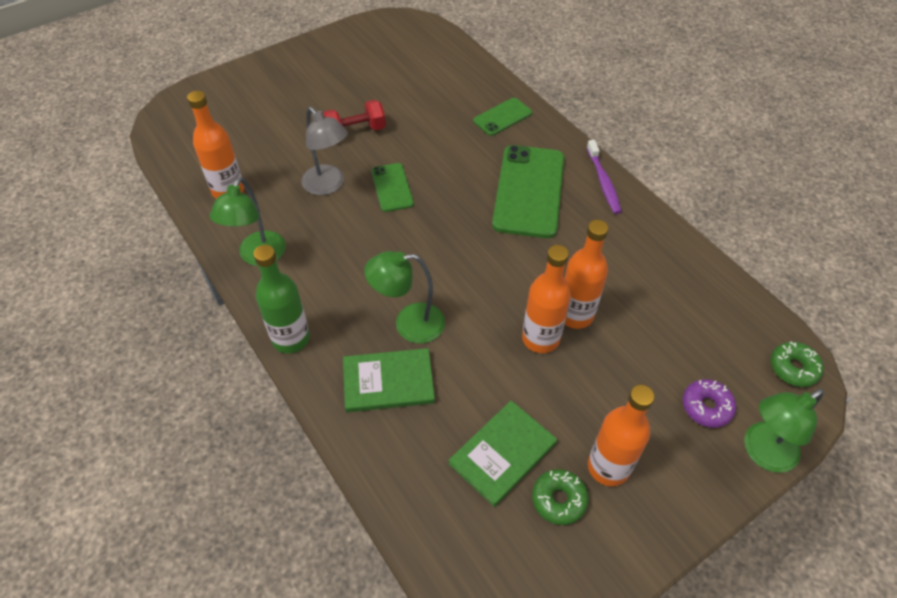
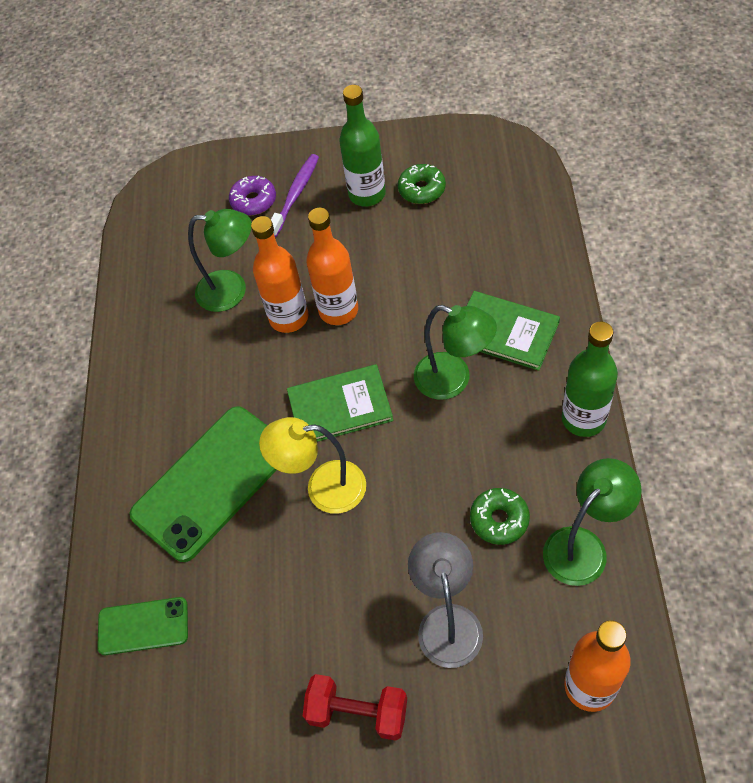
camera: 140 degrees left, 5 degrees up
(392, 187) = (367, 574): green phone -> none
(454, 217) = (323, 488): none -> yellow lamp
(502, 453) = (442, 235): green book -> green book (340, 406)
(603, 182) = (122, 452): purple toothbrush -> purple toothbrush (295, 195)
(608, 467) = (367, 194): orange bottle -> green bottle
(762, 453) = (247, 158): green lamp -> green lamp (232, 290)
(793, 368) = (157, 198): green donut -> green donut (499, 519)

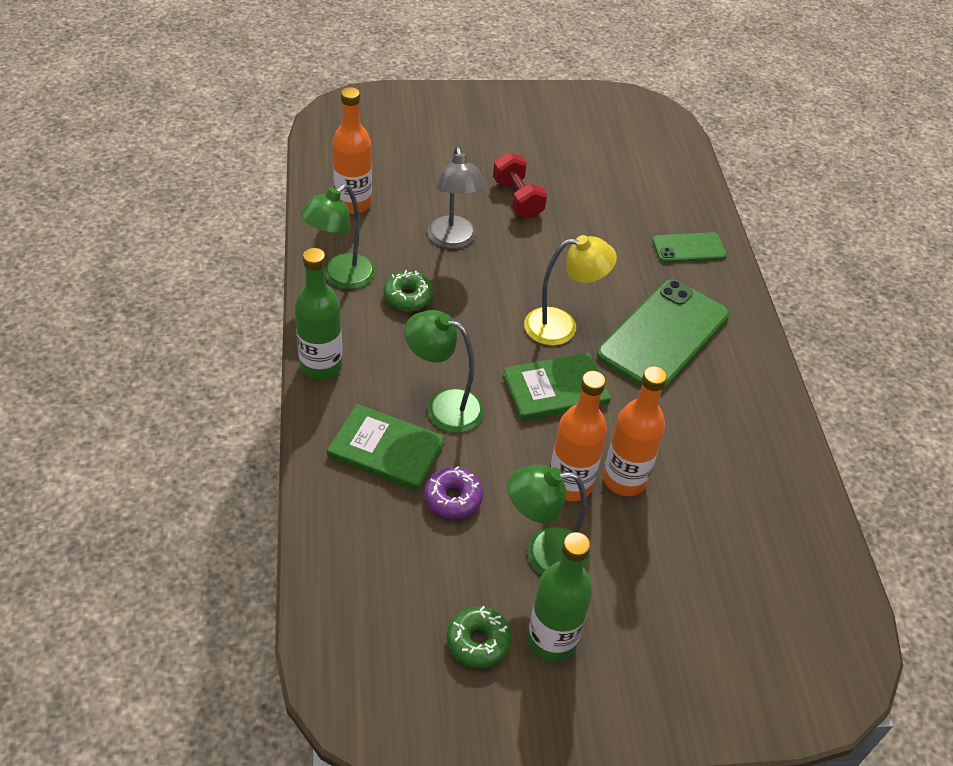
camera: 165 degrees right, 10 degrees down
(232, 290) = (697, 515): green lamp -> green lamp (543, 554)
(253, 201) = (704, 640): purple donut -> purple donut (453, 498)
(295, 195) = (649, 646): purple toothbrush -> none
(358, 712) = (517, 199): red dumbbell -> red dumbbell turned 60 degrees clockwise

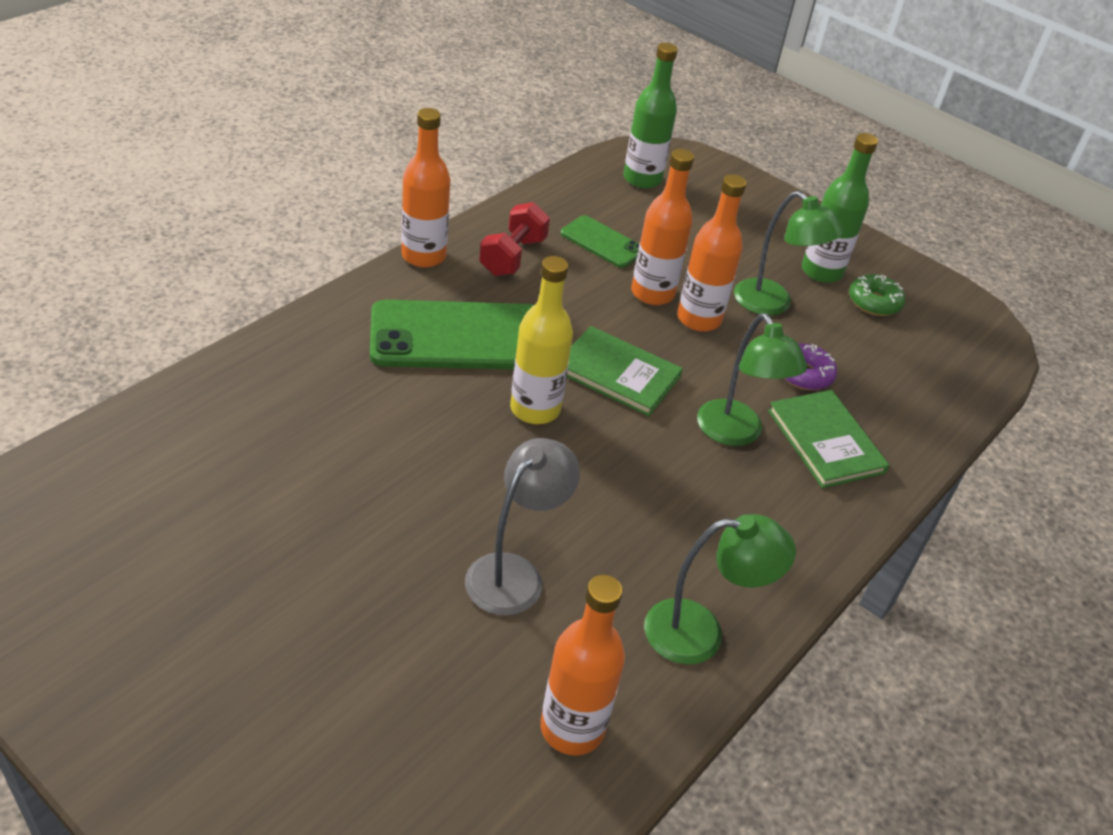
camera: 135 degrees left, 5 degrees down
(321, 366) = (820, 552): green bottle -> green bottle (642, 179)
(408, 297) = (650, 550): green donut -> none
(517, 199) = (364, 561): red dumbbell -> red dumbbell (513, 256)
(562, 326) = (535, 409): yellow lamp -> yellow bottle
(689, 248) = (293, 372): green phone -> green phone (602, 242)
(773, 374) = (423, 256): none -> orange bottle

